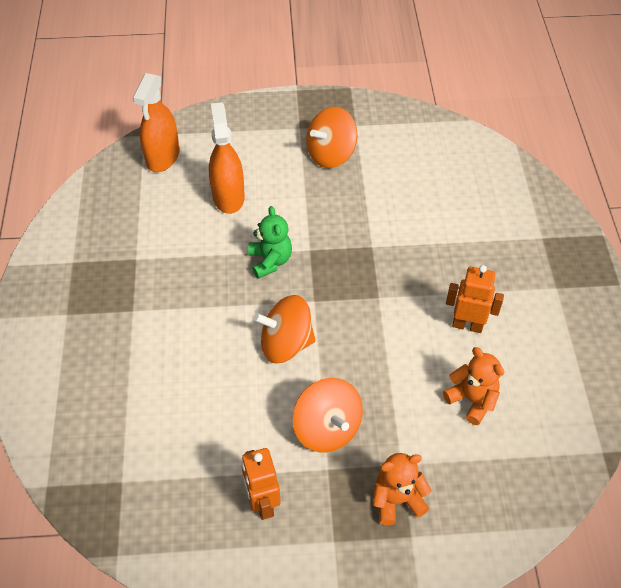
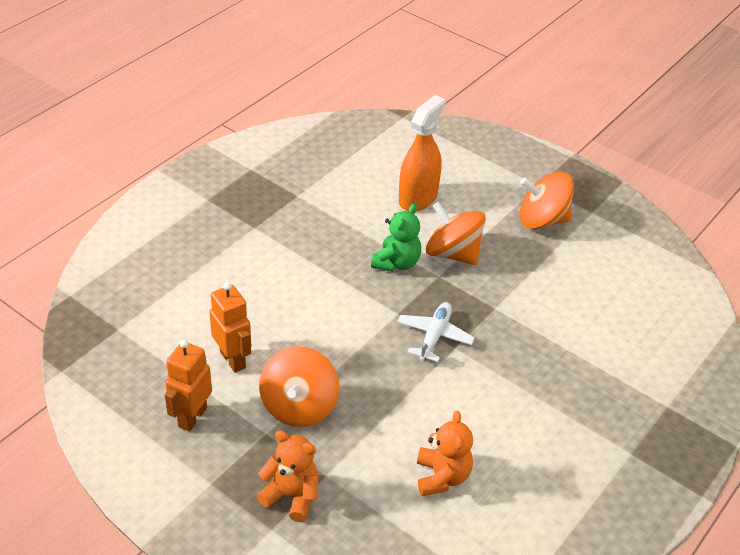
camera: 40 degrees right, 10 degrees down
(163, 157) = (399, 140): orange spray bottle -> none
(286, 344) = (339, 327): orange spinning top -> orange spinning top (453, 253)
(357, 299) = (434, 336): none -> white plane
(467, 325) = (507, 421): orange robot -> orange robot (233, 360)

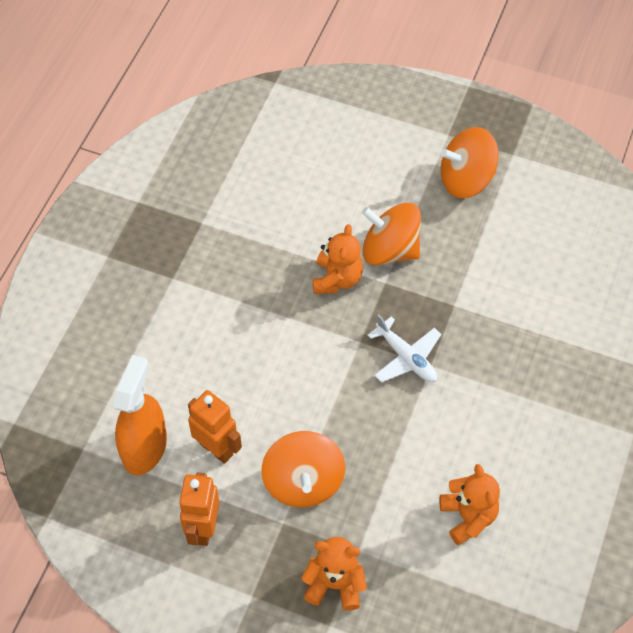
camera: 15 degrees left, 15 degrees up
(396, 263) = (337, 279): green teddy bear -> orange teddy bear
(418, 198) = (329, 188): orange spray bottle -> orange spray bottle (144, 447)
(434, 336) = (406, 358): white plane -> white plane turned 135 degrees clockwise

